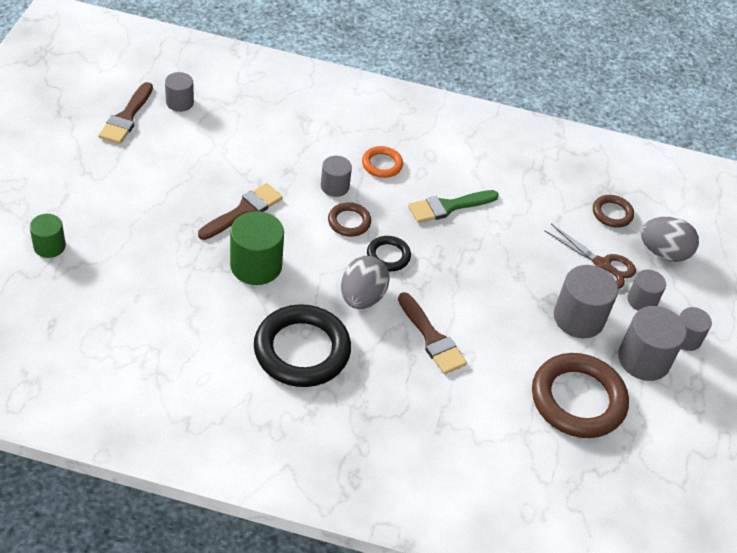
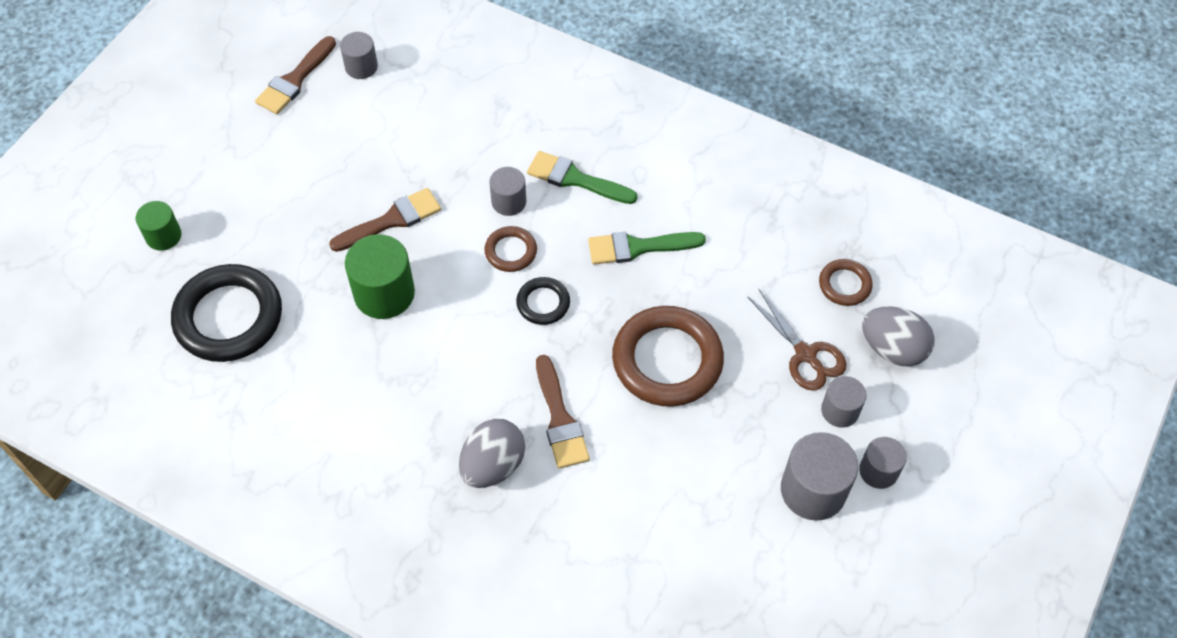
camera: 20 degrees right, 10 degrees up
(302, 350) = (403, 410): black ring -> black ring (229, 317)
(362, 297) = (494, 353): grey egg -> grey egg (493, 465)
(382, 164) = (575, 179): orange ring -> green brush
(578, 318) = (750, 421): grey cylinder -> none
(578, 399) = (710, 529): brown ring -> brown ring (667, 360)

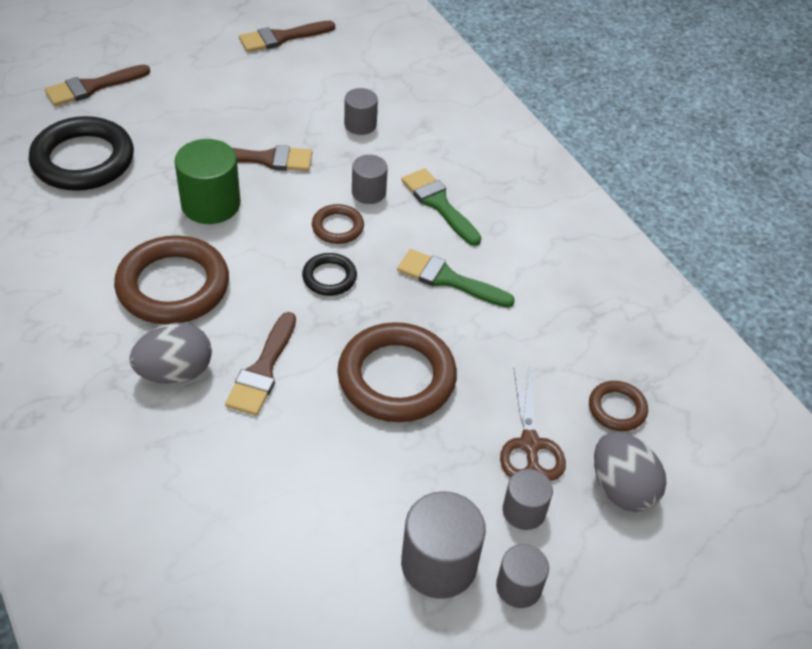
camera: 30 degrees right, 10 degrees down
(163, 236) = (92, 87): green cylinder -> brown brush
(361, 67) = (338, 52): grey cylinder -> grey cylinder (360, 124)
(422, 390) = (173, 286): none -> brown ring

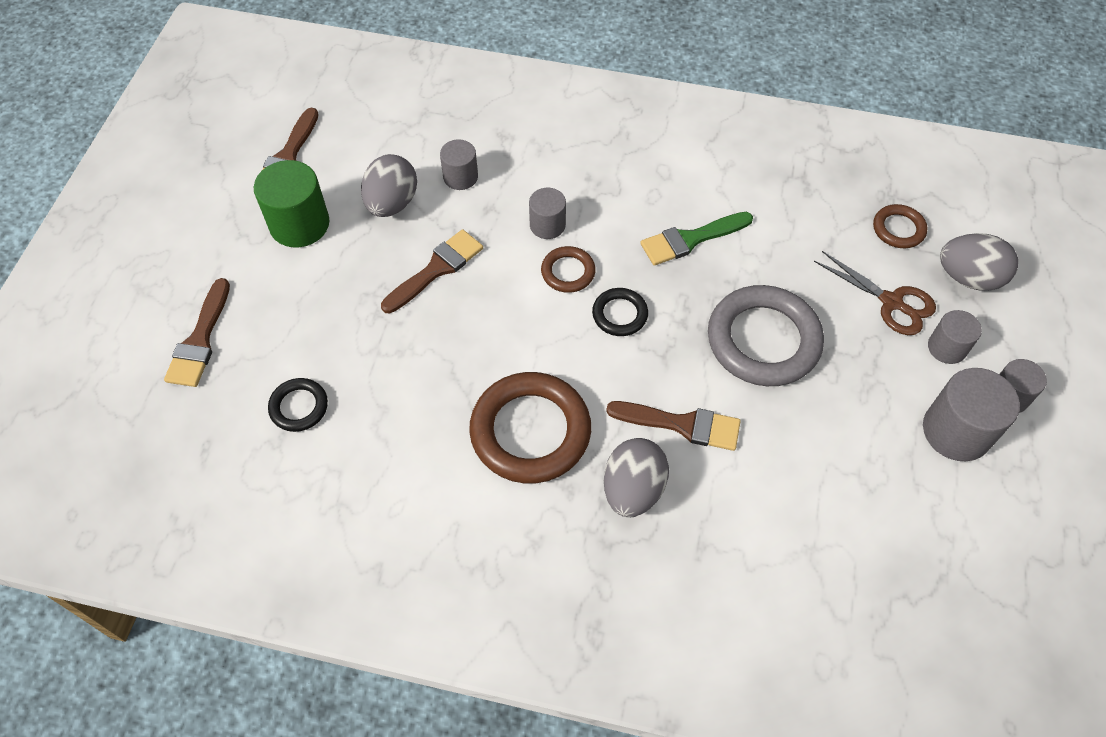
camera: 45 degrees left, 10 degrees up
(83, 160) = (299, 407): black ring -> black ring, size x0.50
(210, 204) = (455, 343): green cylinder -> green cylinder (299, 224)
(263, 370) = (682, 425): brown brush -> brown brush turned 45 degrees counterclockwise
(297, 106) = (392, 203): none -> grey egg
(396, 377) = (763, 340): brown ring -> grey ring
(439, 204) = (604, 189): green brush -> none

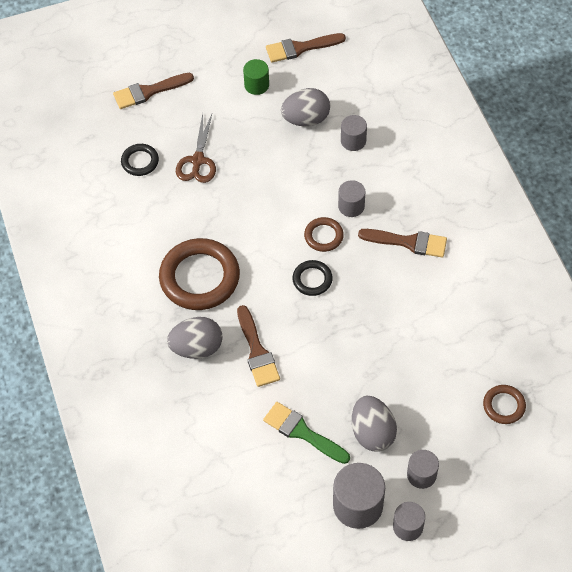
camera: 60 degrees right, 0 degrees up
(299, 224) = (256, 85): green cylinder -> green cylinder, size x0.60
(436, 269) = (275, 169): brown brush -> brown brush (408, 242)
(690, 239) = (400, 288): green brush -> green brush (302, 432)
(763, 340) = (350, 366): grey ring -> none
(891, 302) = (435, 427): brown scissors -> brown scissors (198, 160)
(968, 278) = (493, 466): grey egg -> grey egg (372, 432)

